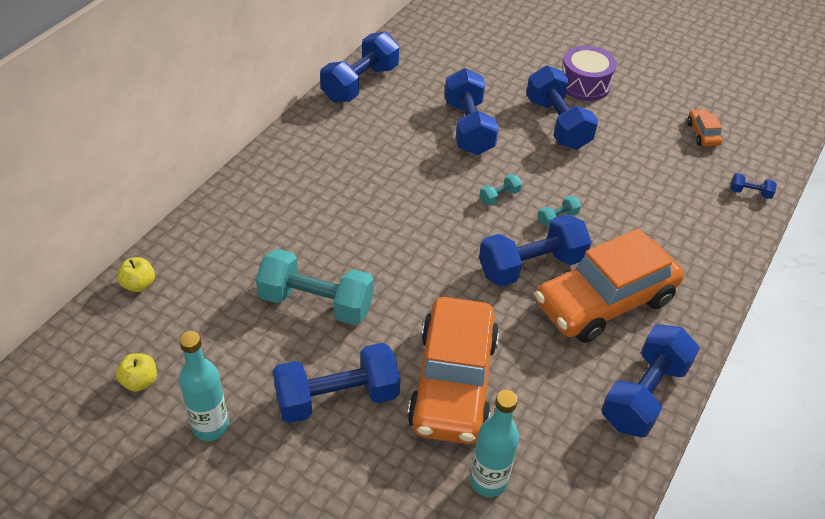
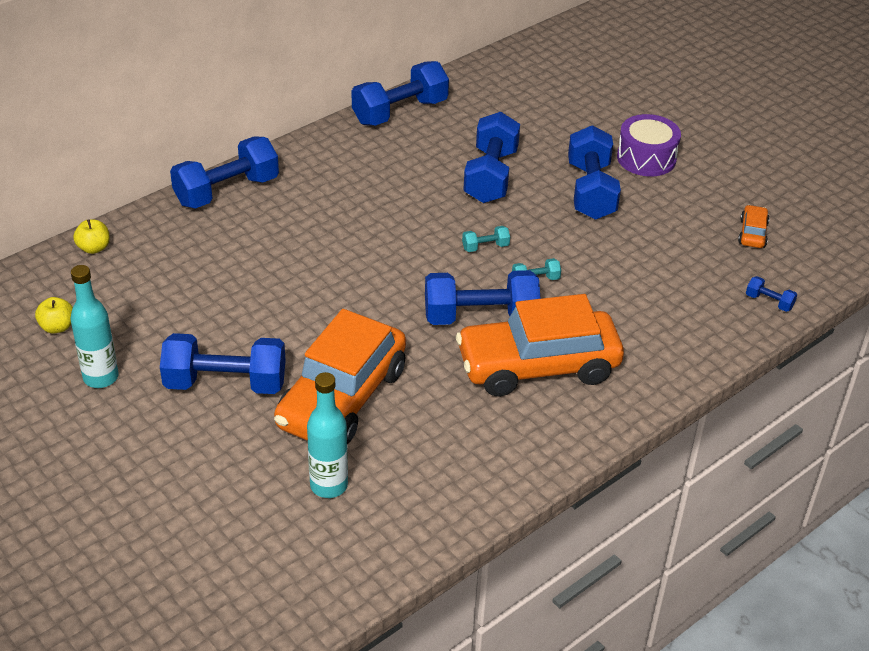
camera: 20 degrees right, 5 degrees down
(316, 303) = (248, 300): turquoise dumbbell -> none
(644, 394) = (527, 455): blue dumbbell -> blue dumbbell (227, 191)

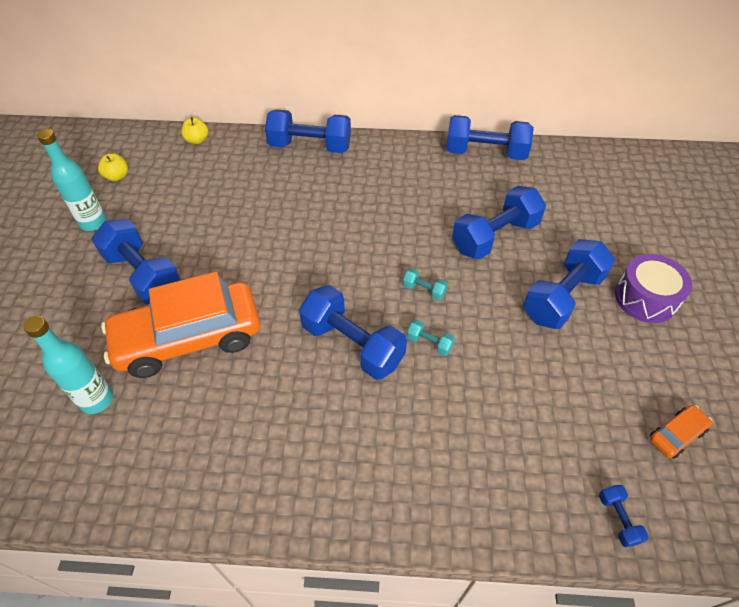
camera: 45 degrees right, 10 degrees up
(538, 366) = (343, 420): orange car -> none

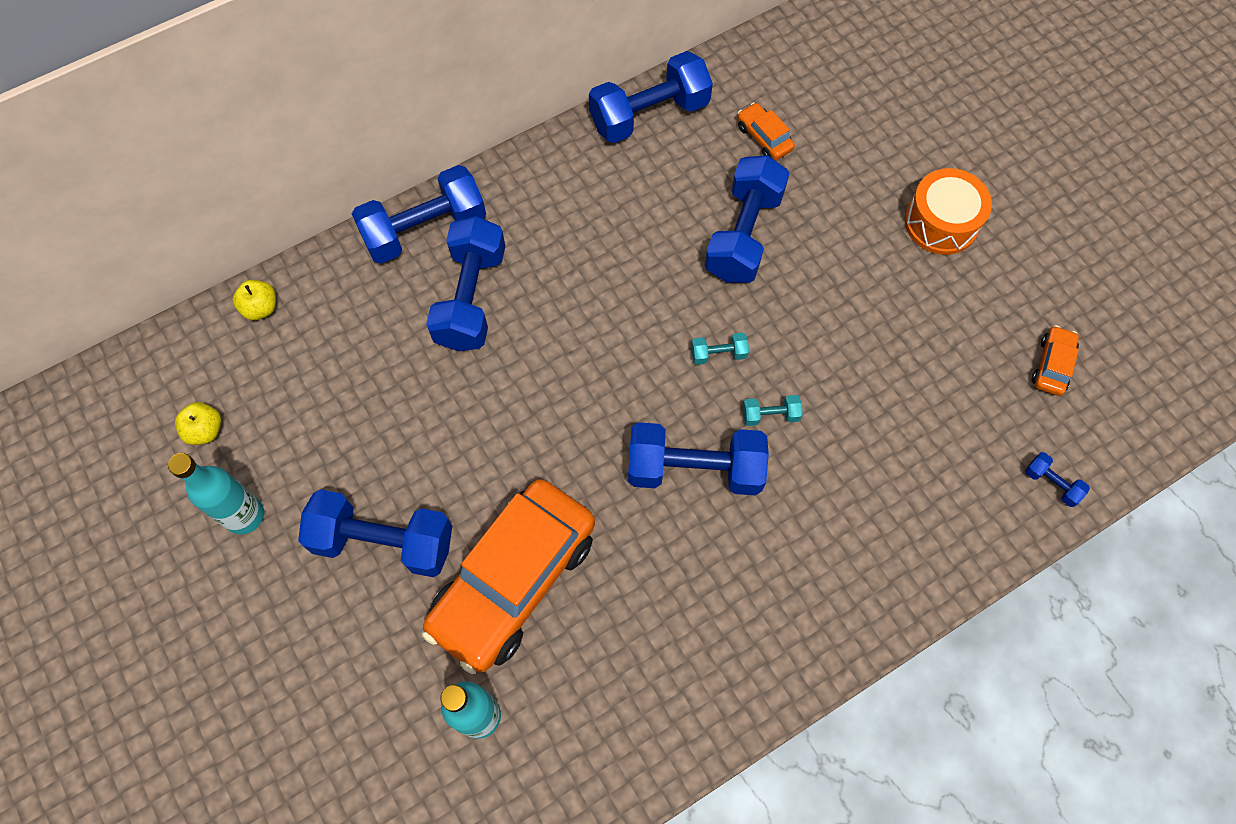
camera: 35 degrees left, 15 degrees up
(550, 195) = (764, 138): none -> orange car
(562, 297) = (862, 272): blue dumbbell -> blue dumbbell (471, 298)
(645, 298) = (941, 222): purple drum -> orange drum

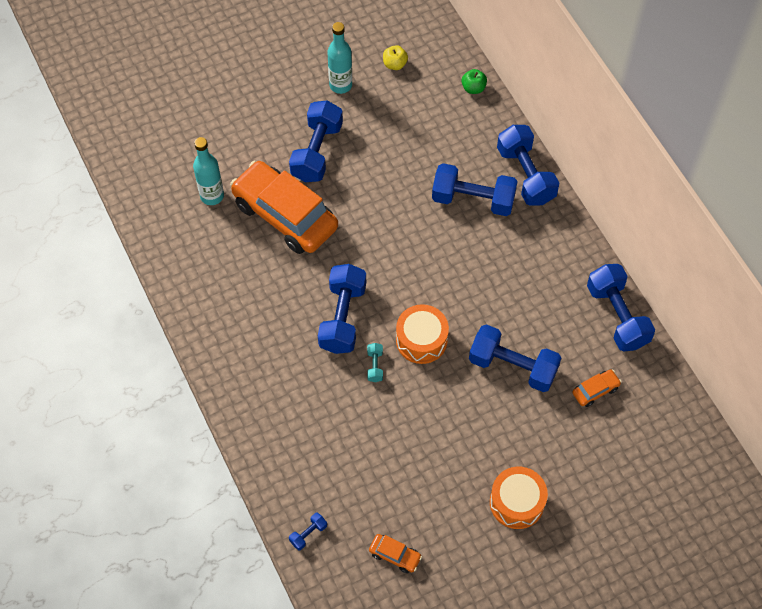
camera: 95 degrees right, 5 degrees down
(261, 308) = (473, 88): yellow apple -> green apple
(718, 354) = (421, 340): turquoise dumbbell -> orange drum

